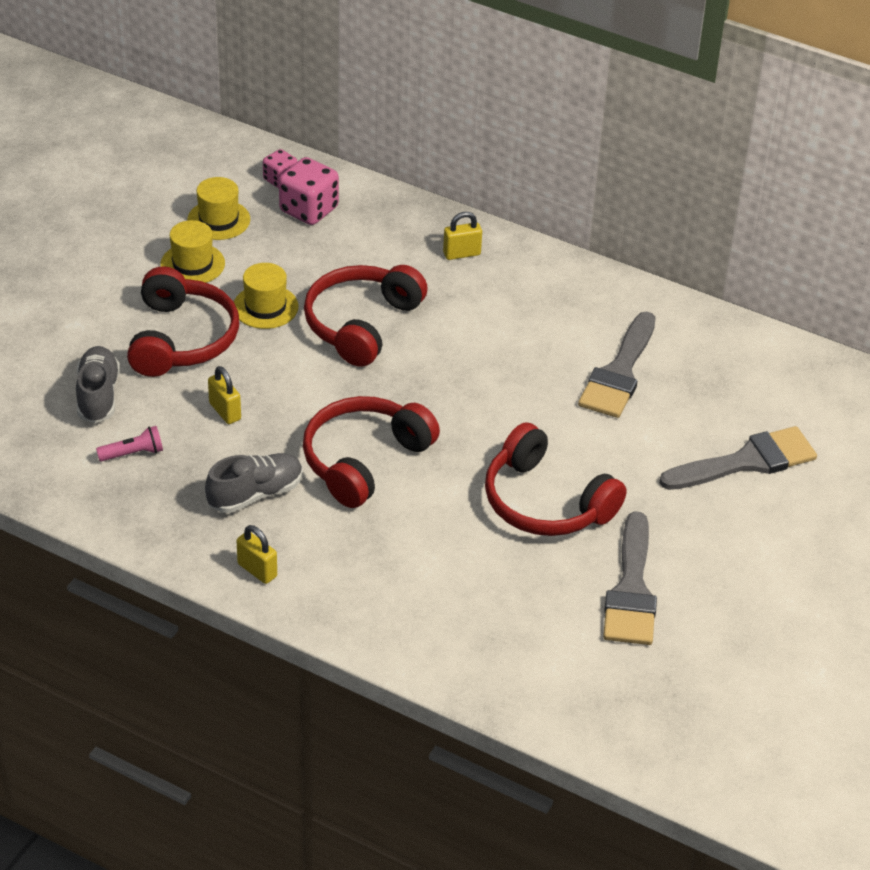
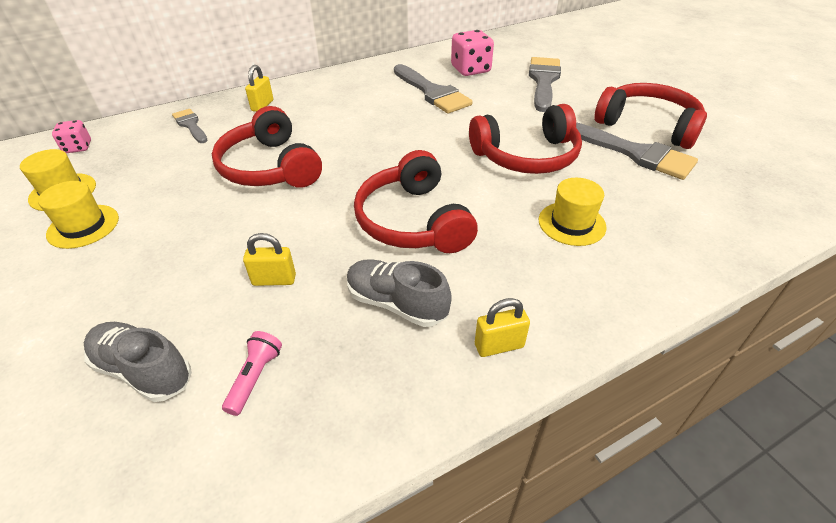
camera: 55 degrees left, 0 degrees up
(181, 339) = (154, 270): red headphones -> red headphones (648, 125)
(255, 494) = (396, 303): grey shoe -> grey shoe turned 60 degrees counterclockwise
(265, 307) = (188, 206): yellow hat -> yellow hat (571, 223)
(309, 210) = (127, 147): pink dice -> pink dice (470, 69)
(379, 226) = (190, 125): none -> grey brush

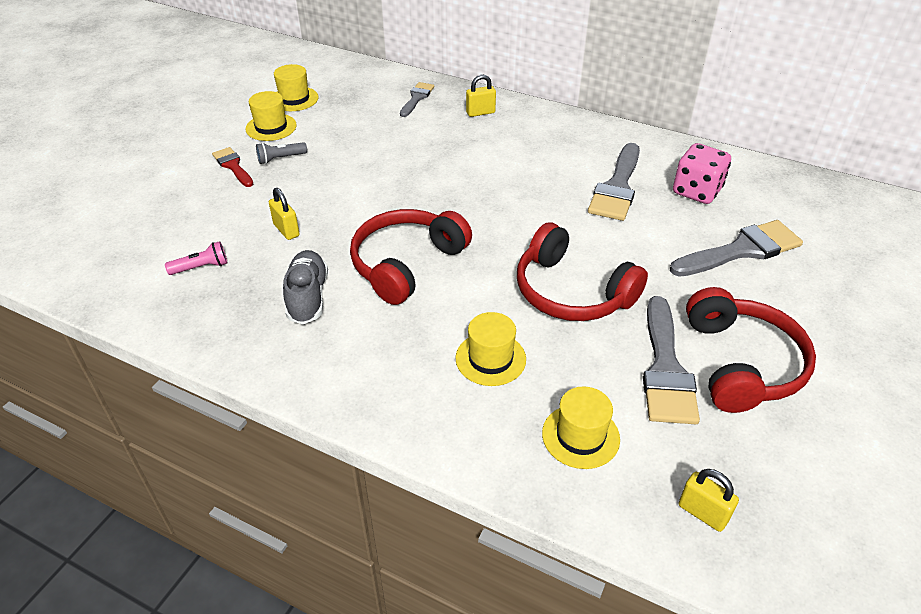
camera: 55 degrees right, 0 degrees up
(78, 147) = (342, 73): pink dice -> none
(105, 281) = (233, 166): none -> red brush
(143, 370) = (178, 223): grey shoe -> none
(149, 240) = (280, 159): none -> grey flashlight
(270, 167) = (403, 162): red headphones -> none
(499, 346) = (304, 367): yellow padlock -> yellow padlock (702, 513)
(682, 215) = (580, 436): none -> yellow hat

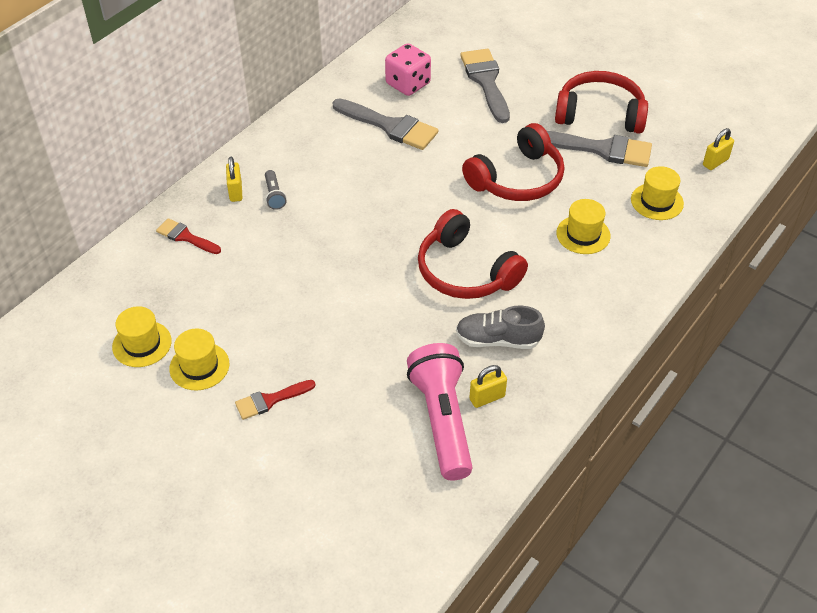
camera: 80 degrees left, 5 degrees up
(201, 267) = (442, 420): pink flashlight -> pink flashlight, size x2.35
(280, 159) = (269, 358): grey flashlight -> grey flashlight (274, 195)
(286, 230) = (398, 354): yellow padlock -> yellow padlock (487, 398)
(417, 98) = (185, 237): grey brush -> red brush

